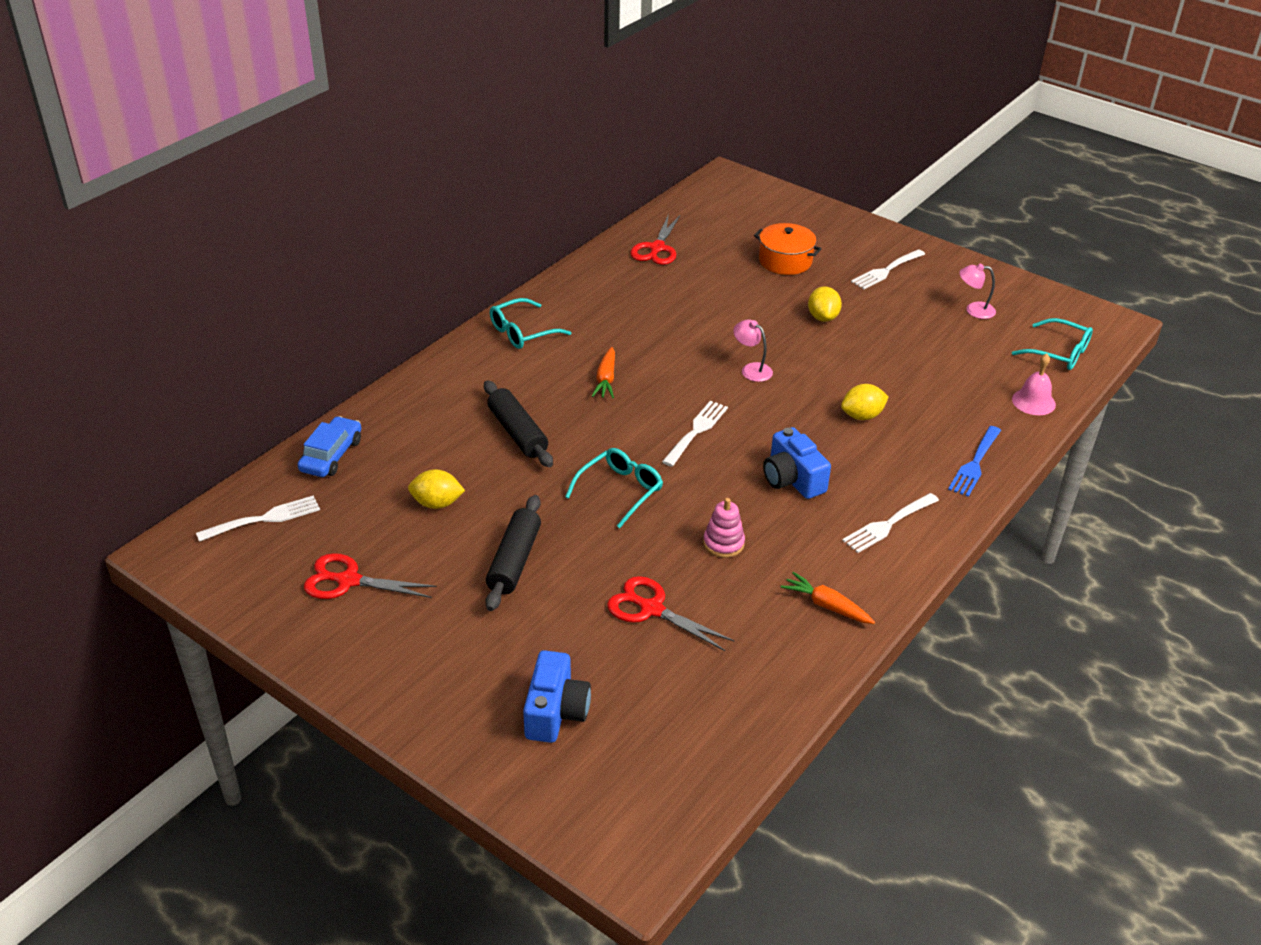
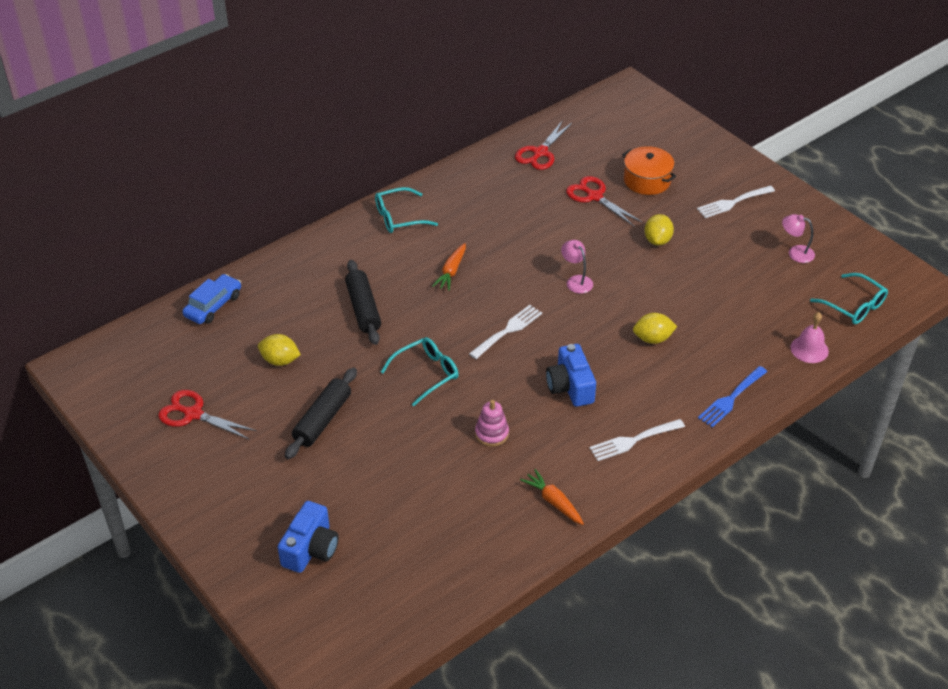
camera: 15 degrees right, 5 degrees up
(264, 519) = (147, 351): white fork -> none
(651, 609) = (413, 479): red scissors -> red scissors (594, 196)

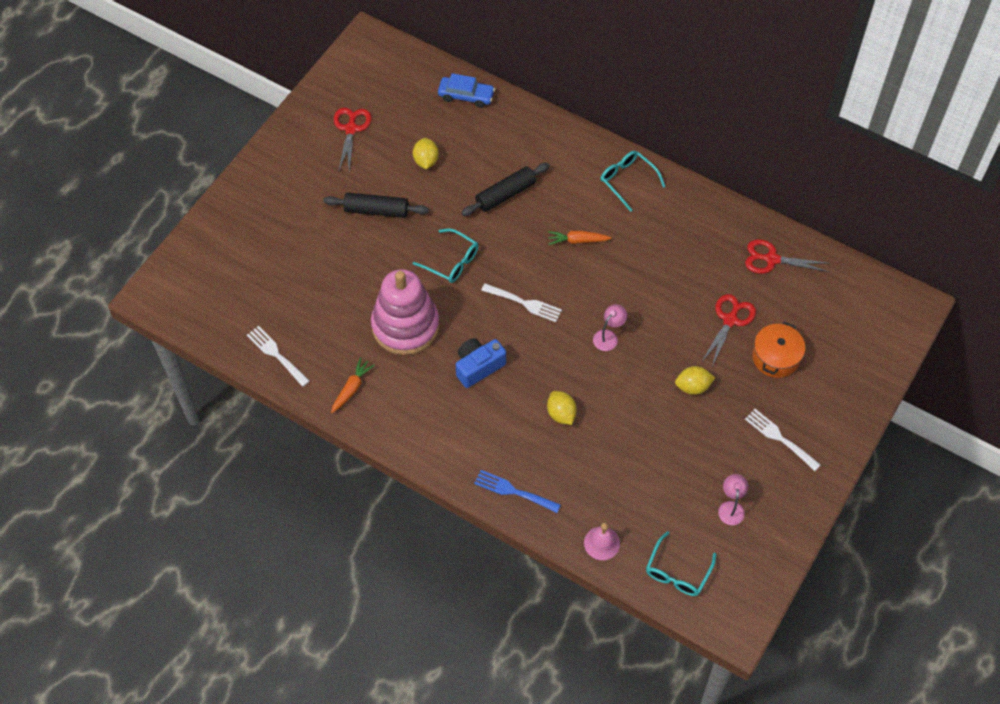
camera: 70 degrees right, 15 degrees up
(310, 549) = (254, 247): blue camera -> none
(491, 433) = (405, 326): pink stacking toy -> pink stacking toy, size x2.39
(633, 441) = (436, 428): white fork -> white fork (276, 354)

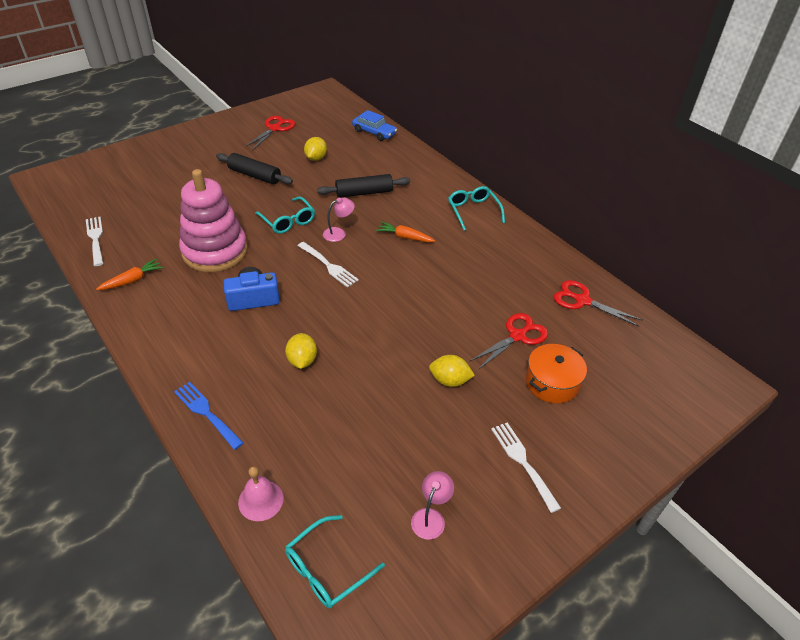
camera: 20 degrees right, 15 degrees down
(608, 336) = (389, 313): pink lamp -> pink lamp (339, 233)

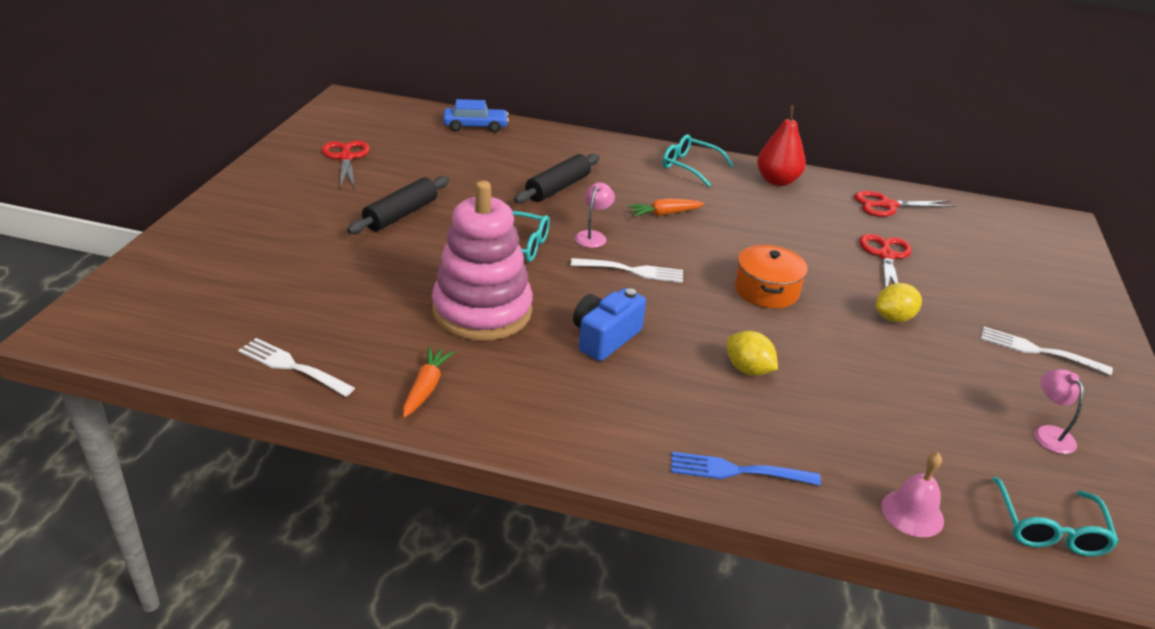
camera: 40 degrees left, 10 degrees down
(254, 175) = (401, 215): black rolling pin -> black rolling pin turned 45 degrees counterclockwise
(316, 158) = (449, 172): yellow lemon -> none
(522, 246) = (777, 181): none -> red pear
(552, 382) = (964, 279): orange pot -> orange pot (766, 290)

